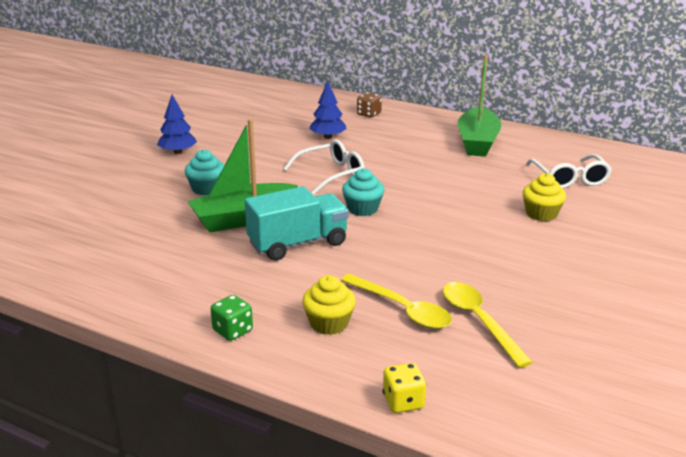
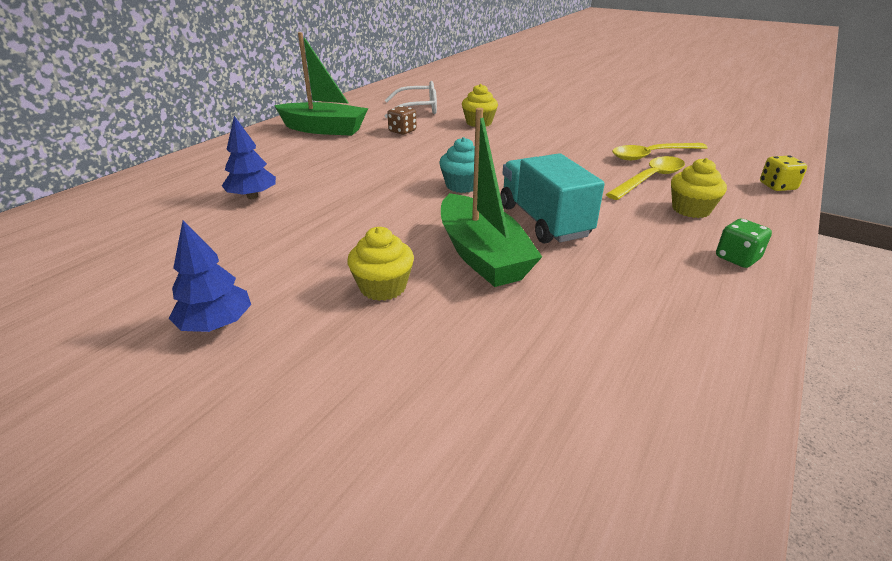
camera: 85 degrees left, 5 degrees up
(206, 189) = (383, 287): turquoise cupcake -> yellow cupcake
(331, 174) = (369, 198): white glasses -> none
(369, 114) = (199, 170): brown dice -> brown dice (402, 131)

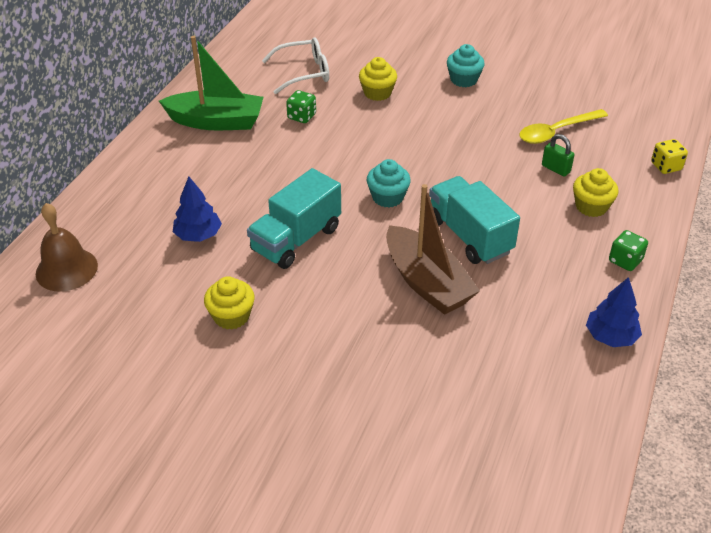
camera: 10 degrees left, 10 degrees up
(102, 209) = (66, 269): none -> brown bell
(216, 324) = (249, 377): blue tree -> blue tree (610, 337)
(350, 208) = (296, 239): none -> turquoise truck
(383, 287) = (359, 326): yellow cupcake -> yellow cupcake (231, 316)
(402, 131) = (301, 116): brown dice -> green dice
(482, 255) = (427, 283): green boat -> brown boat
(562, 120) = (463, 80): none -> turquoise cupcake
(650, 179) = (555, 169): yellow spoon -> green padlock

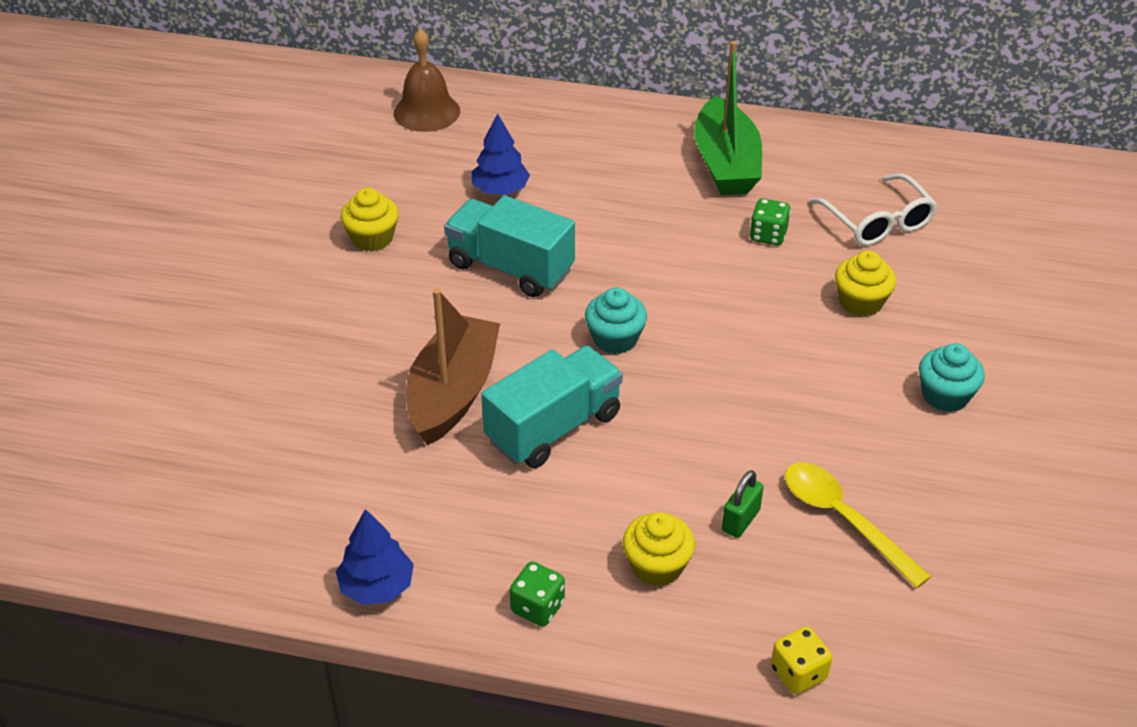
camera: 80 degrees right, 0 degrees up
(427, 283) = (453, 392): brown boat -> brown boat turned 150 degrees clockwise

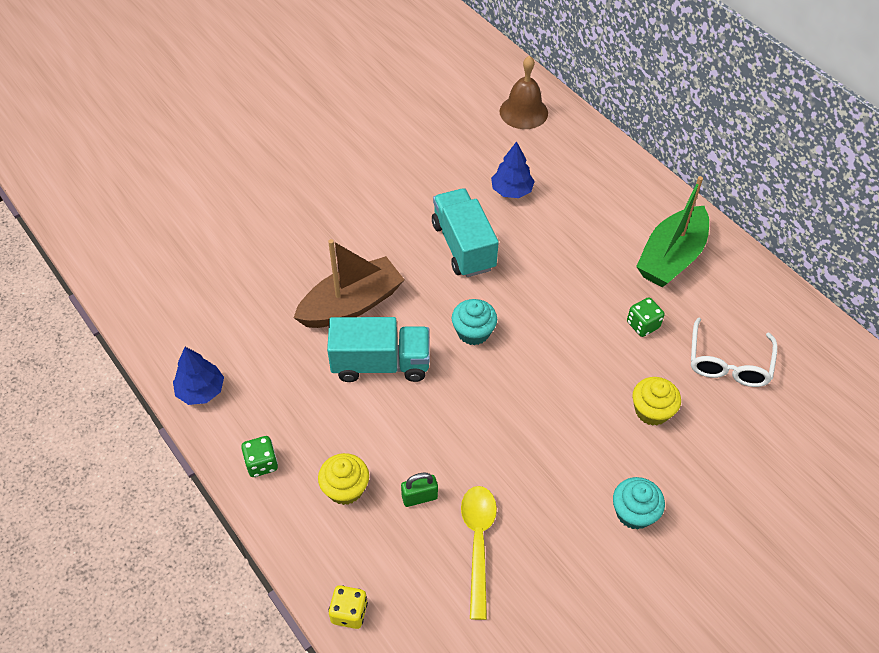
camera: 40 degrees right, 10 degrees up
(372, 238) = (408, 178): yellow cupcake -> none

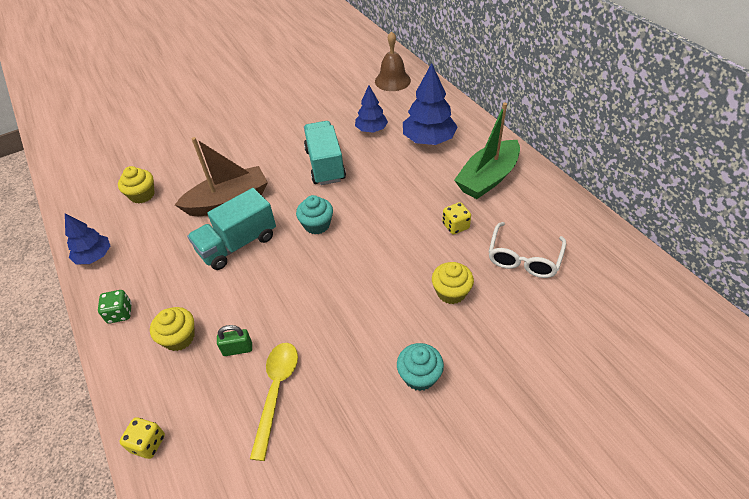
camera: 10 degrees right, 5 degrees down
(233, 300) = (142, 195): none -> yellow cupcake
(381, 364) = (237, 244): turquoise truck -> turquoise truck turned 135 degrees clockwise
(588, 204) = (428, 140): none -> blue tree
(643, 325) = (455, 226): green dice -> yellow dice

